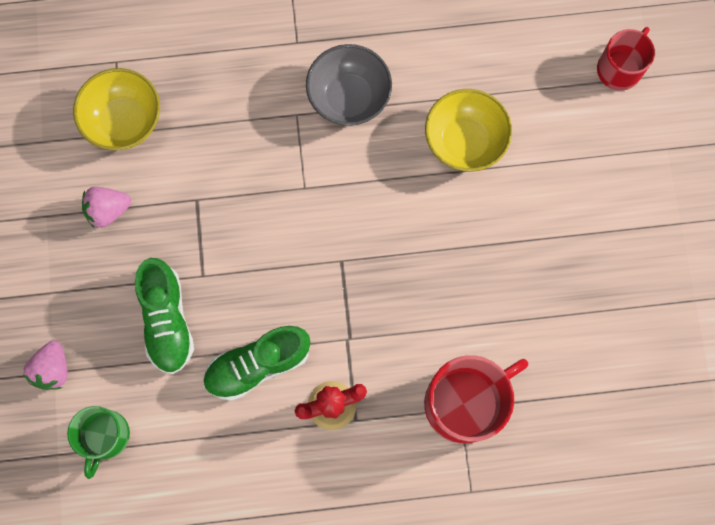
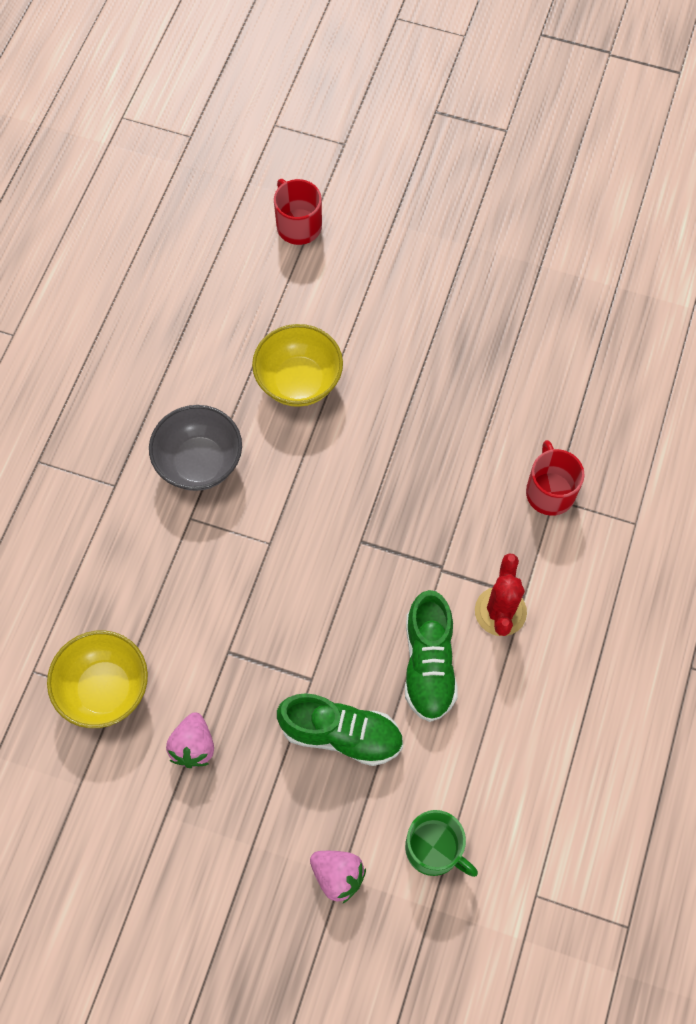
camera: 65 degrees left, 10 degrees down
(465, 402) = (550, 491): red mug -> red mug, size x0.62

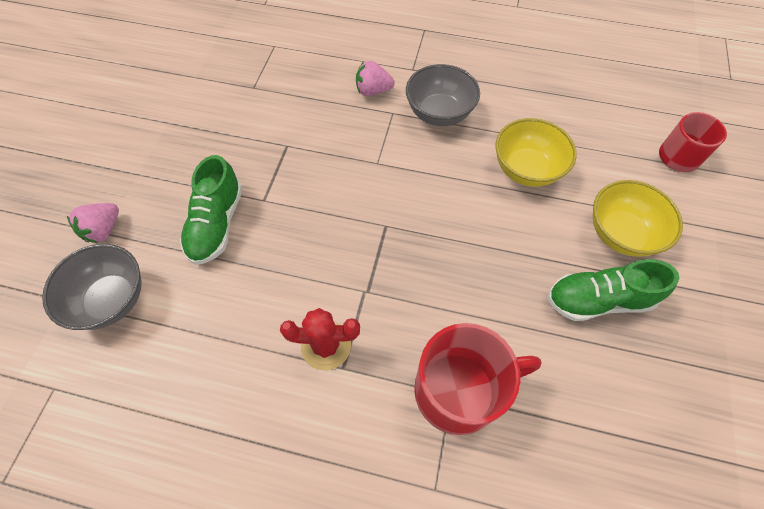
camera: 85 degrees right, 5 degrees down
(105, 689) = (260, 81): yellow bowl -> yellow bowl (620, 234)
(193, 746) = (215, 132): pink strawberry -> pink strawberry (373, 91)
(428, 664) = (275, 285): green shoe -> green shoe (598, 300)
(434, 849) = (112, 299): green mug -> grey bowl
(550, 491) = (459, 390): red mug -> red mug, size x1.61

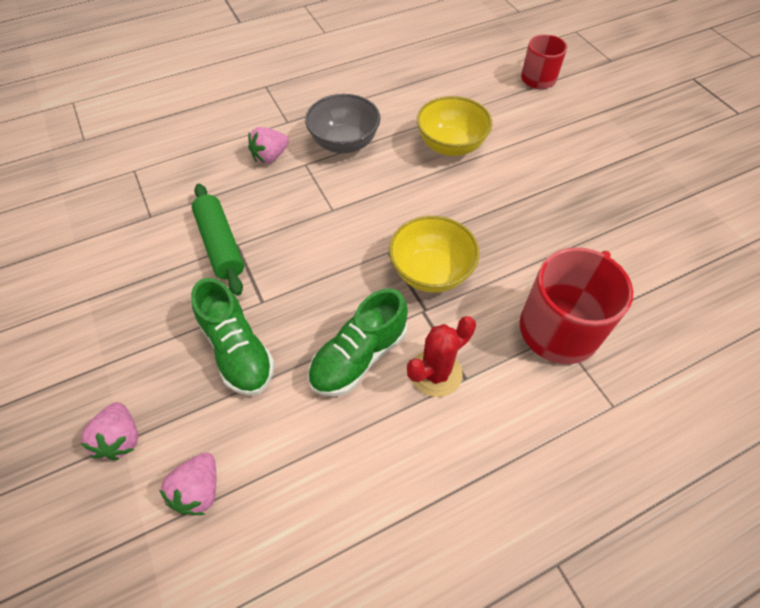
camera: 40 degrees left, 5 degrees down
(112, 299) = (199, 490): grey bowl -> pink strawberry
(277, 138) = (220, 245): none -> green rolling pin
(598, 300) = (583, 202): green shoe -> green shoe (359, 356)
(620, 234) = (553, 150): yellow bowl -> yellow bowl (430, 272)

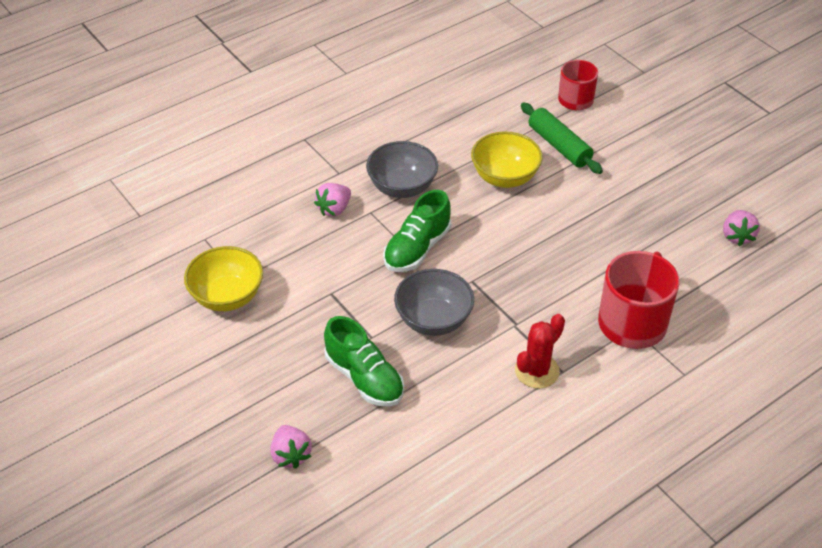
camera: 10 degrees left, 10 degrees down
(199, 490) = (369, 480): pink strawberry -> pink strawberry (737, 236)
(220, 245) = (316, 295): green rolling pin -> green rolling pin (559, 146)
(335, 291) = (433, 320): none -> grey bowl
(359, 356) = (469, 368): green shoe -> green shoe (417, 248)
(430, 272) = (513, 293): yellow bowl -> yellow bowl (227, 297)

